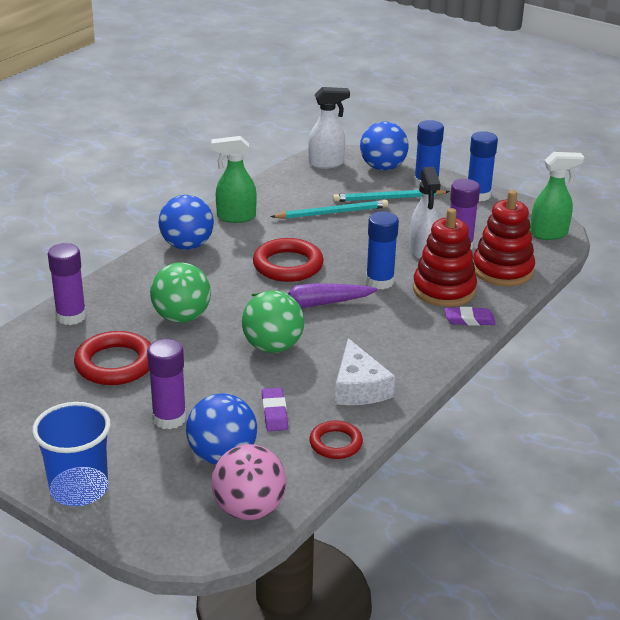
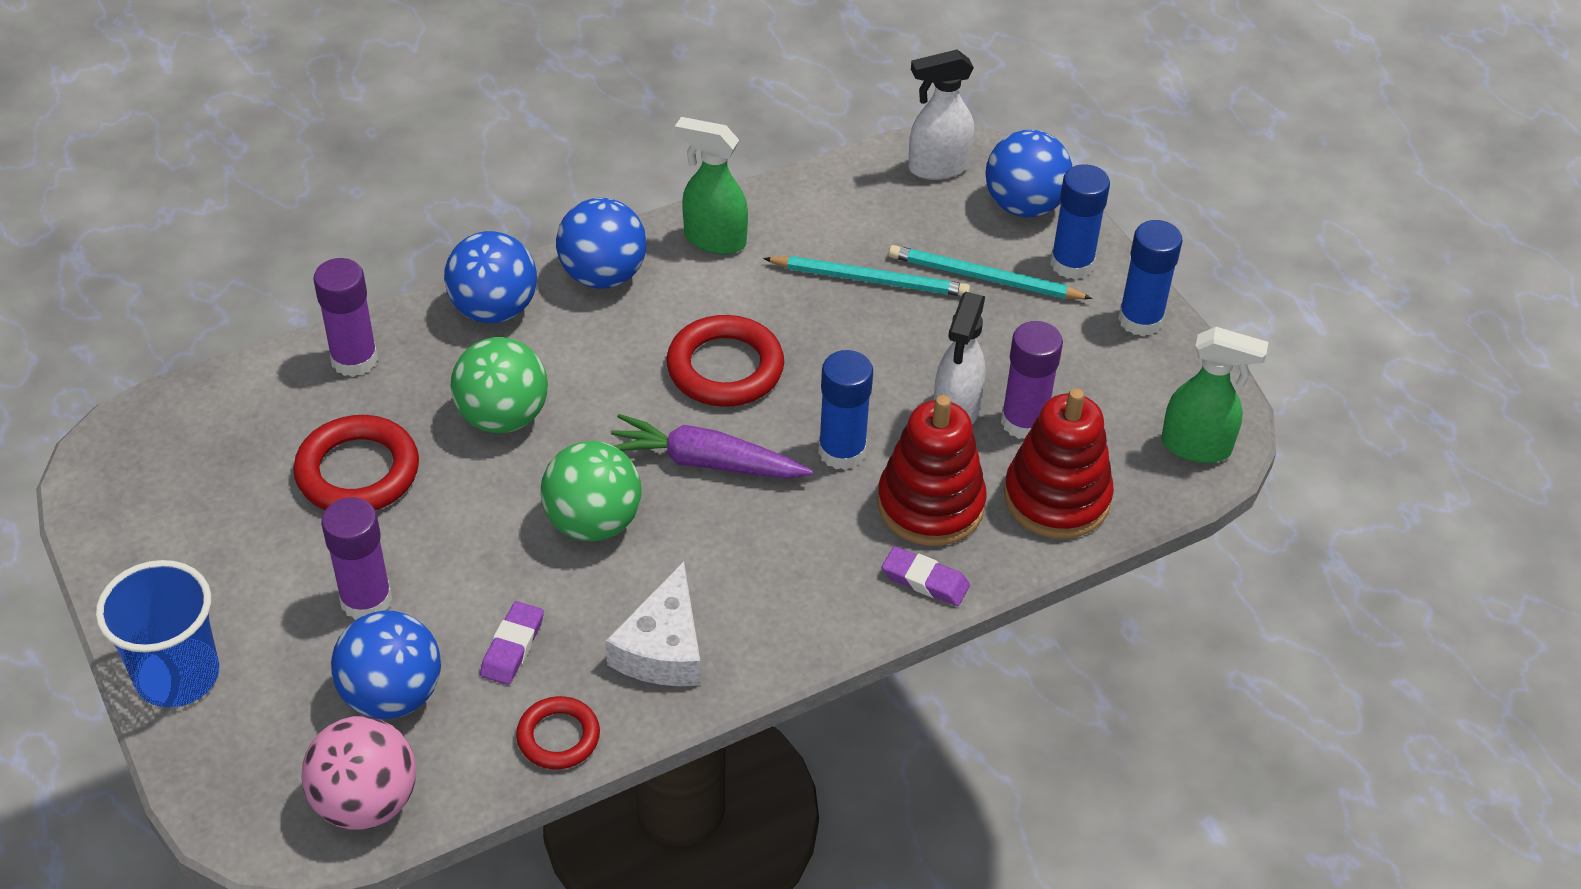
camera: 25 degrees right, 15 degrees up
(137, 274) = (494, 309): none -> blue ball
(326, 163) = (937, 167): white spray bottle -> white spray bottle turned 150 degrees clockwise

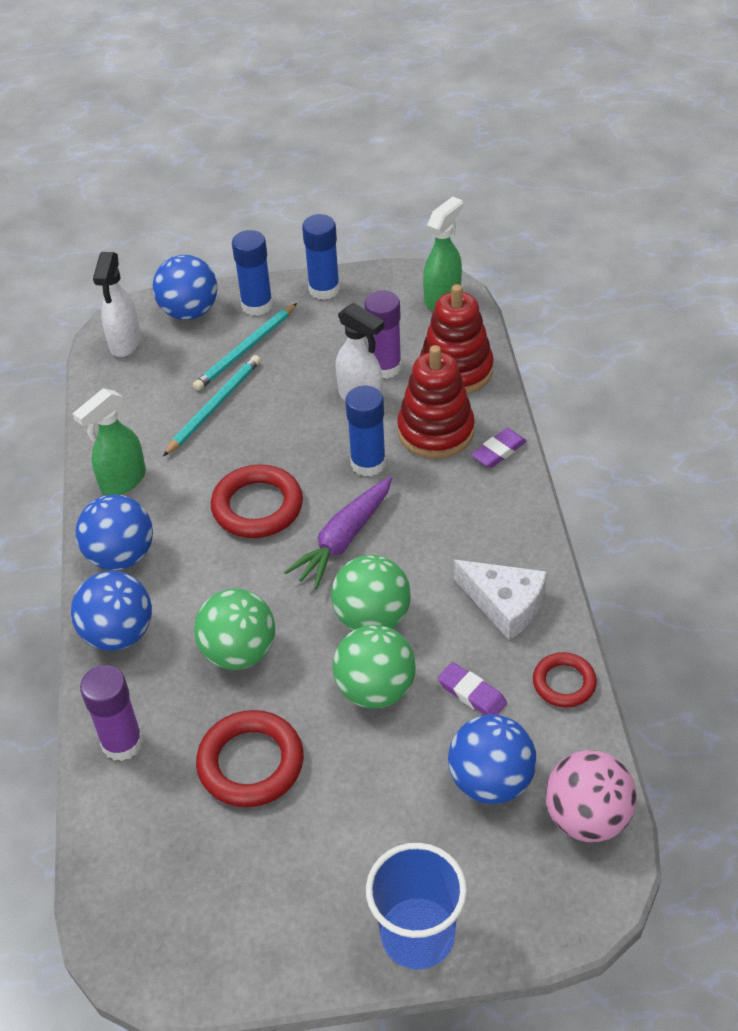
camera: 65 degrees left, 0 degrees up
(366, 600) = (389, 782): purple glue stick -> none
(490, 553) = (375, 689): none -> green ball

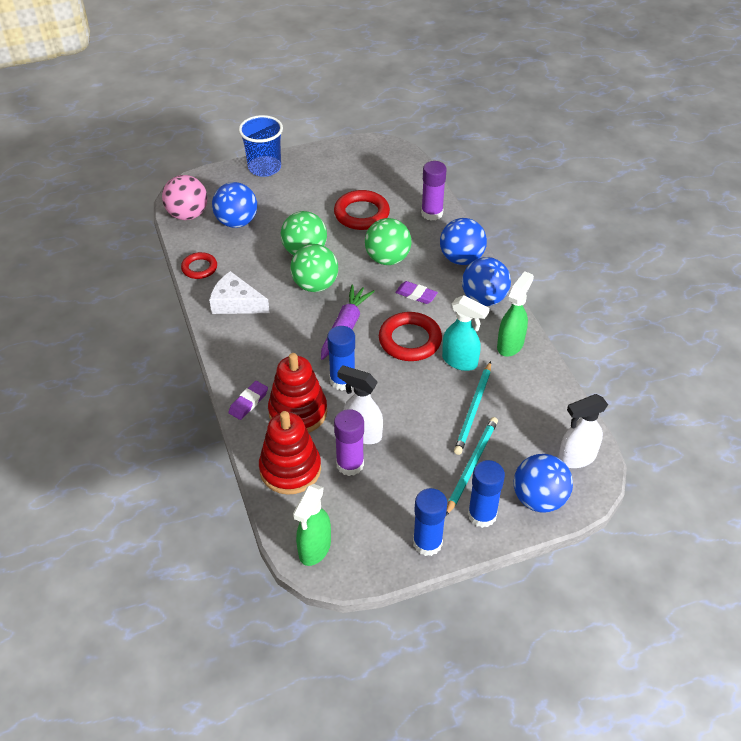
camera: 165 degrees right, 0 degrees up
(125, 343) = (576, 458): white spray bottle -> white spray bottle turned 105 degrees counterclockwise
(202, 468) = (460, 361): none -> turquoise spray bottle
(472, 694) = (251, 256): purple eraser -> purple eraser (416, 295)

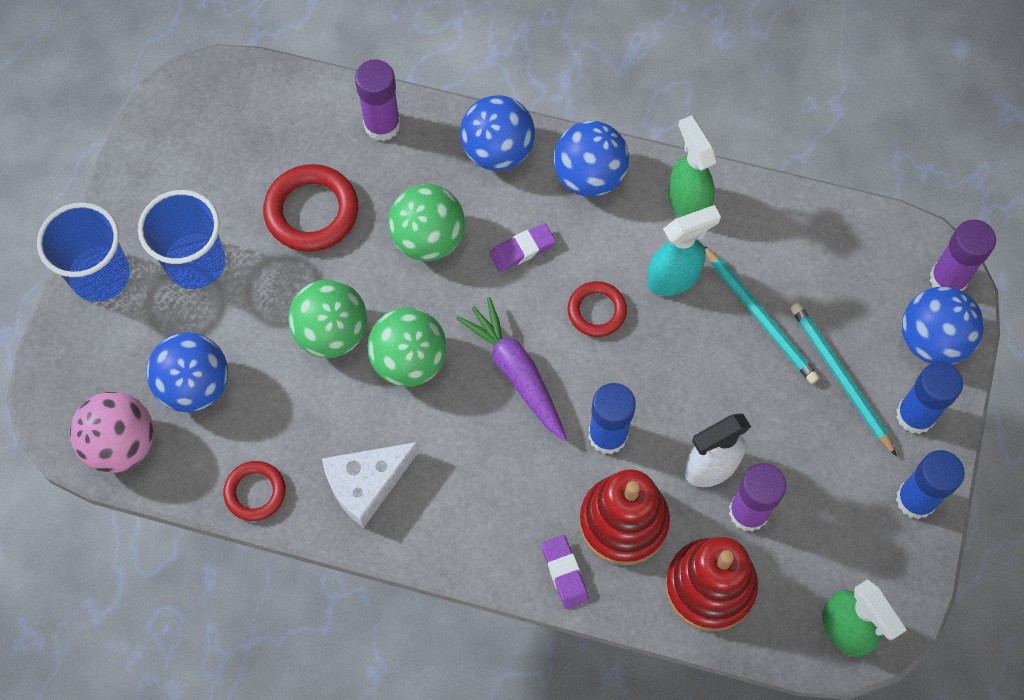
camera: 55 degrees left, 20 degrees up
(298, 192) = (196, 263): none -> blue cup
(410, 340) = (596, 311): red ring -> red ring, size x0.61
(576, 458) = (902, 260): white spray bottle -> none
(587, 487) = (948, 279): none -> purple glue stick

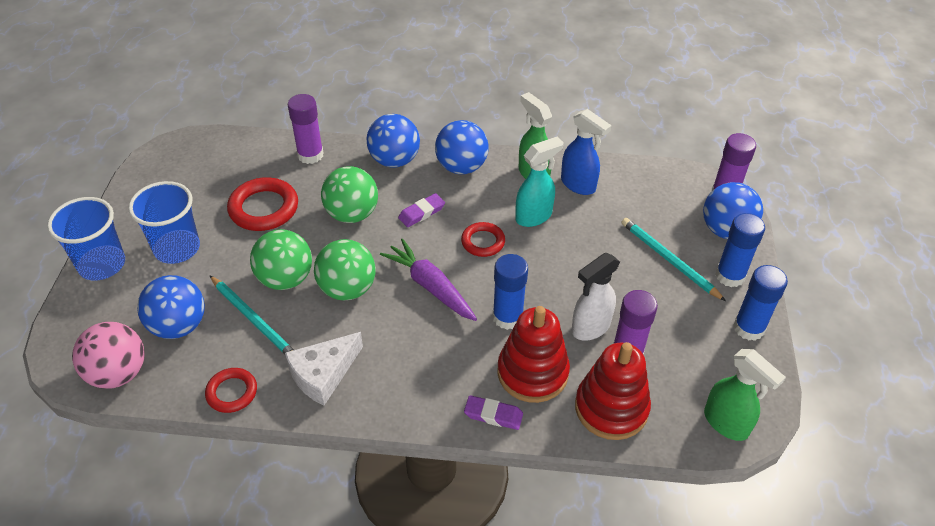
camera: 10 degrees left, 20 degrees down
(564, 573) = (493, 415): purple eraser -> purple eraser turned 45 degrees counterclockwise
(747, 232) = (578, 185): none -> blue spray bottle
(760, 317) = (601, 231): turquoise pencil -> turquoise pencil (254, 320)

